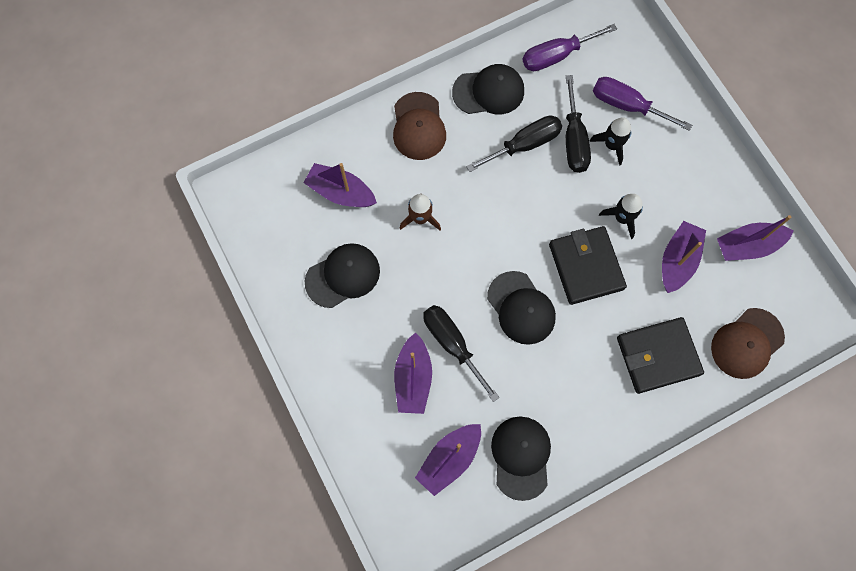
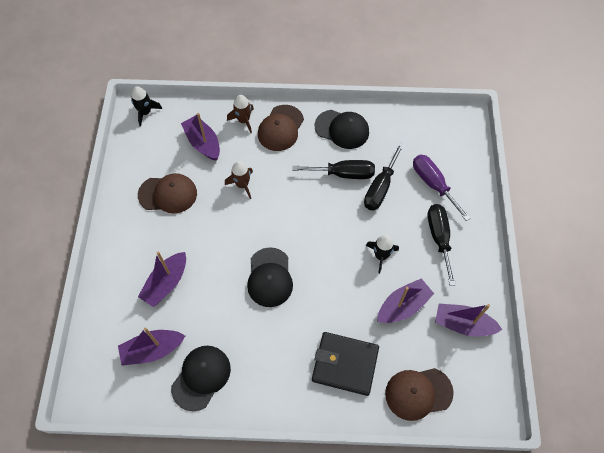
camera: 30 degrees right, 10 degrees down
(343, 276) = (168, 194): black cap -> brown cap
(369, 139) = (243, 120): none -> brown rocket
(452, 344) = (207, 275): black screwdriver -> black screwdriver (439, 238)
(556, 56) = (404, 129): purple screwdriver -> none
(586, 266) = (333, 274): black wallet -> none
(611, 145) = (405, 204): black rocket -> black rocket (145, 112)

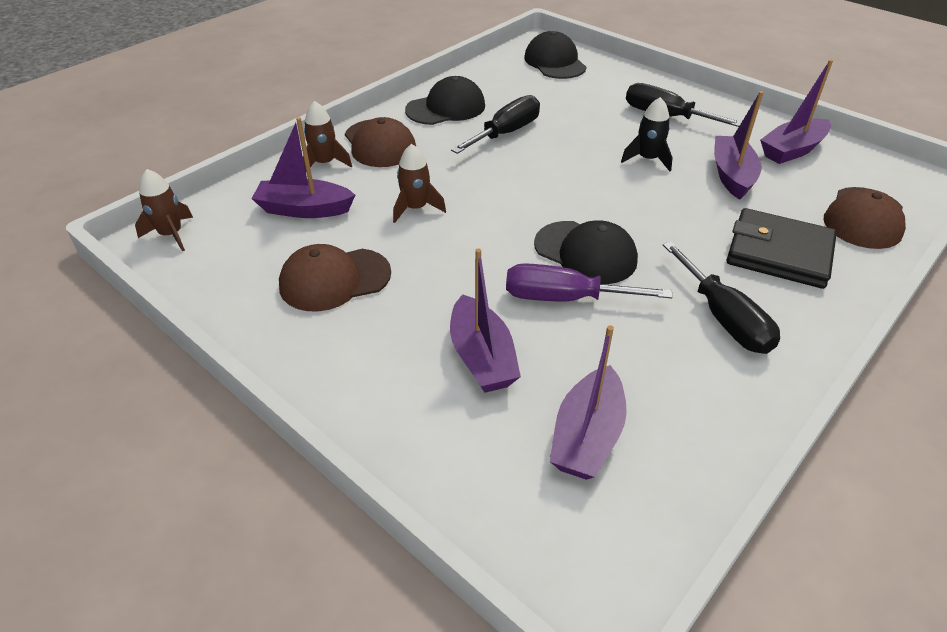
camera: 50 degrees left, 20 degrees down
(145, 112) = (171, 234): black rocket -> brown rocket
(168, 194) = (334, 279): brown cap -> brown cap turned 150 degrees counterclockwise
(201, 377) = (689, 401): black cap -> black cap (555, 62)
(345, 364) = (779, 253): black wallet -> black wallet turned 60 degrees clockwise
(380, 188) = (556, 120): black screwdriver -> black screwdriver (724, 318)
(433, 184) = (594, 91): purple screwdriver -> purple screwdriver (564, 298)

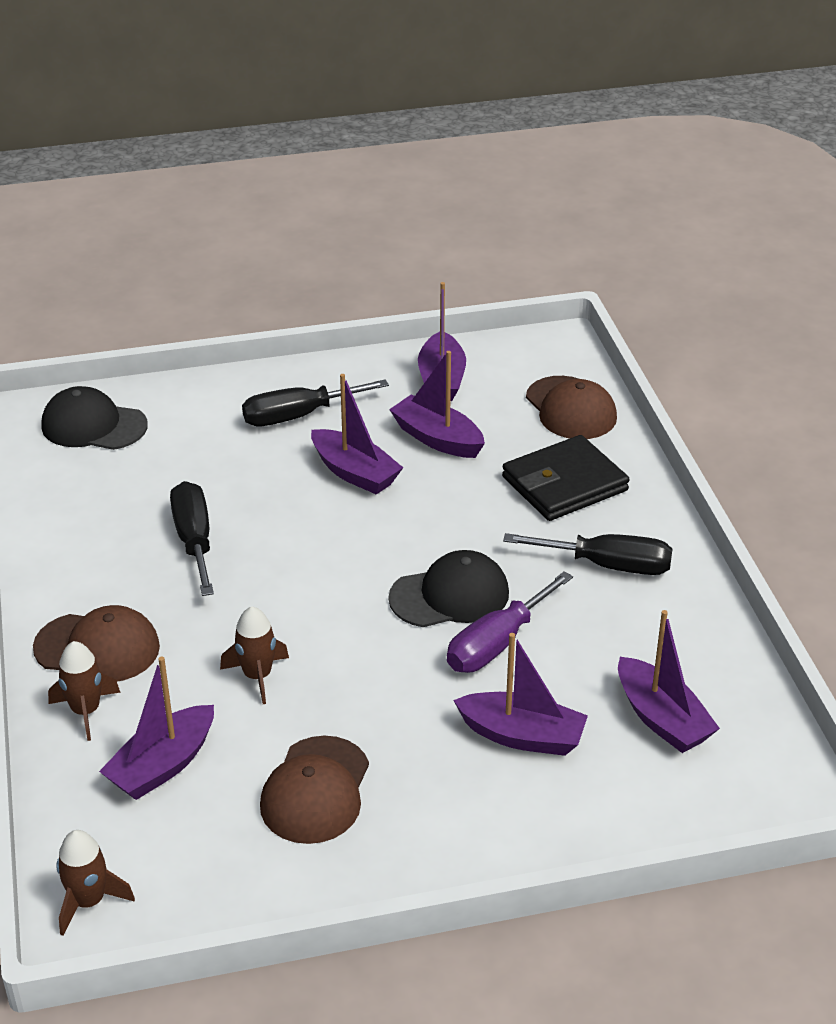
camera: 55 degrees left, 5 degrees down
(446, 108) = (85, 559): black cap -> none
(647, 159) = (355, 473): black rocket -> purple boat

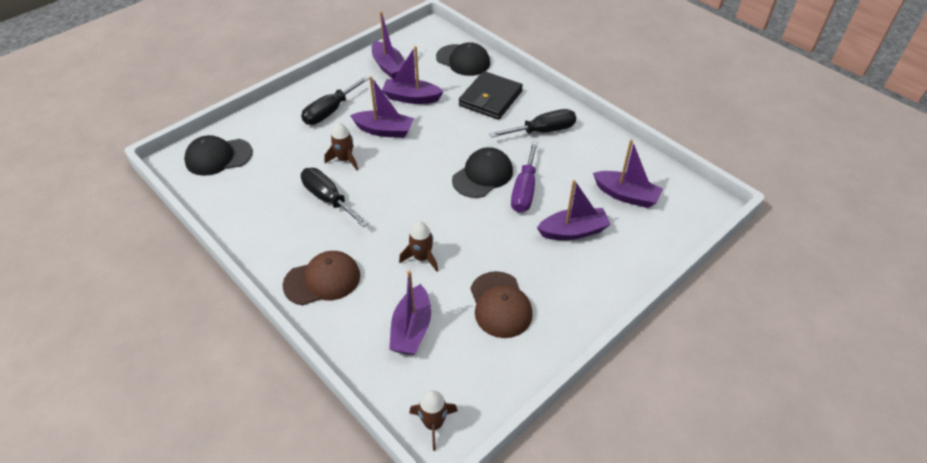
camera: 30 degrees left, 10 degrees up
(86, 711) = (345, 318): brown rocket -> brown rocket (345, 159)
(570, 409) = (463, 60): brown cap -> black cap

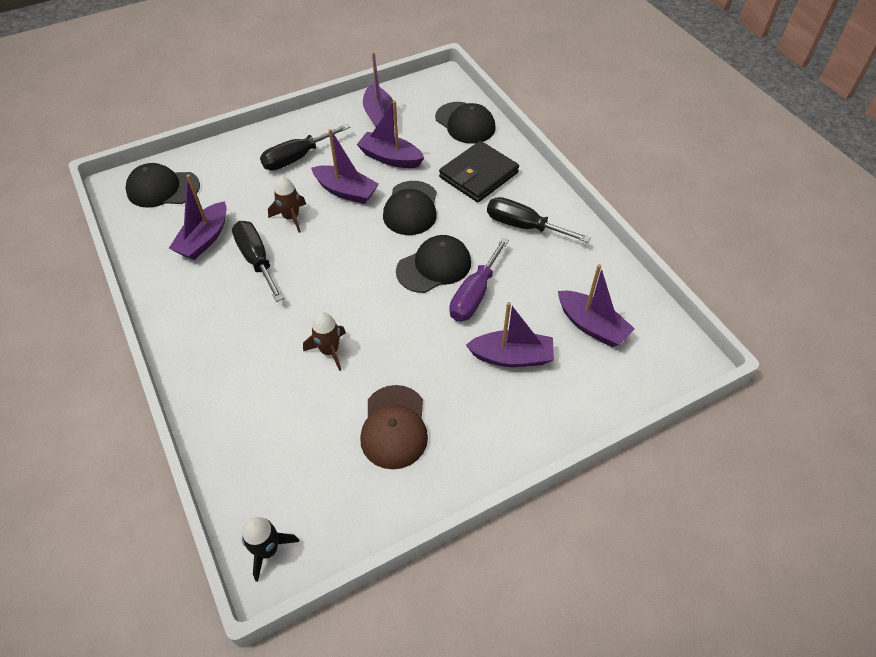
camera: 15 degrees right, 5 degrees up
(322, 280) = (215, 353): brown cap -> none
(411, 329) = (287, 432): purple boat -> purple boat (204, 239)
(433, 424) = (267, 550): brown rocket -> black rocket
(445, 134) = (411, 208): none -> black cap
(543, 131) = (523, 226): black screwdriver -> black screwdriver turned 150 degrees counterclockwise

